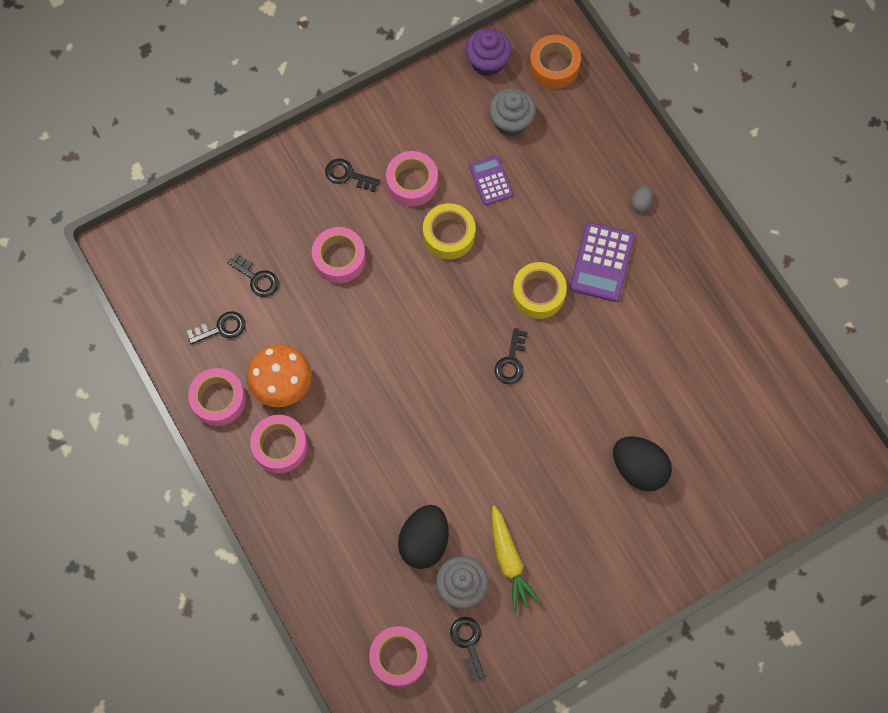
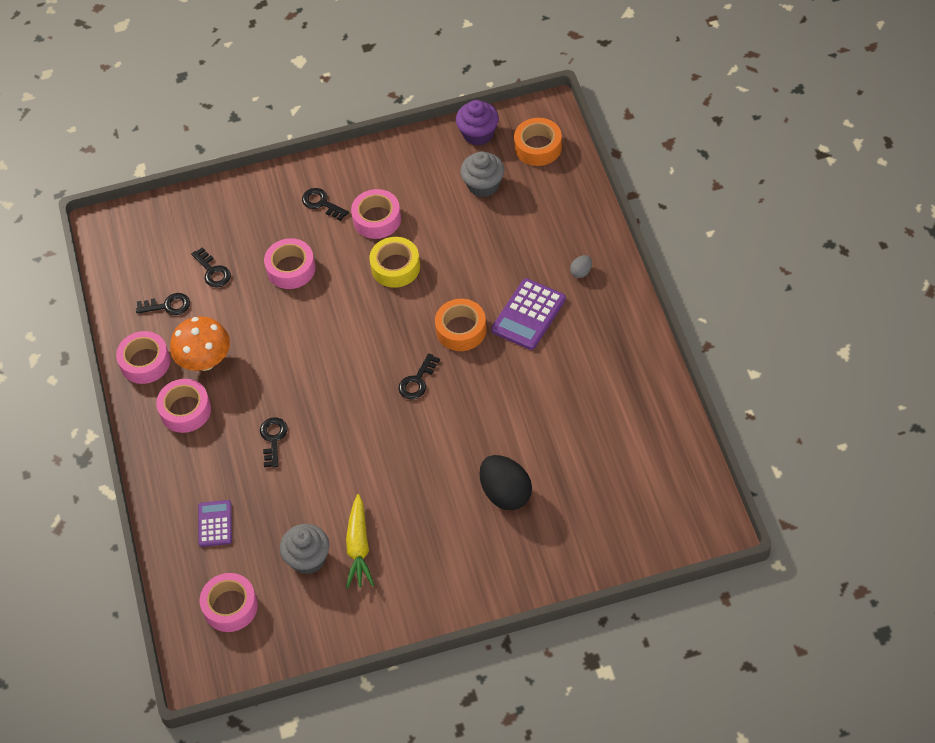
camera: 20 degrees right, 15 degrees down
(424, 541) = (287, 514): black egg -> none
(468, 643) = (297, 608): black key -> black key (273, 439)
(491, 180) = (449, 230): purple calculator -> purple calculator (215, 524)
(538, 294) = (461, 330): yellow tape -> orange tape

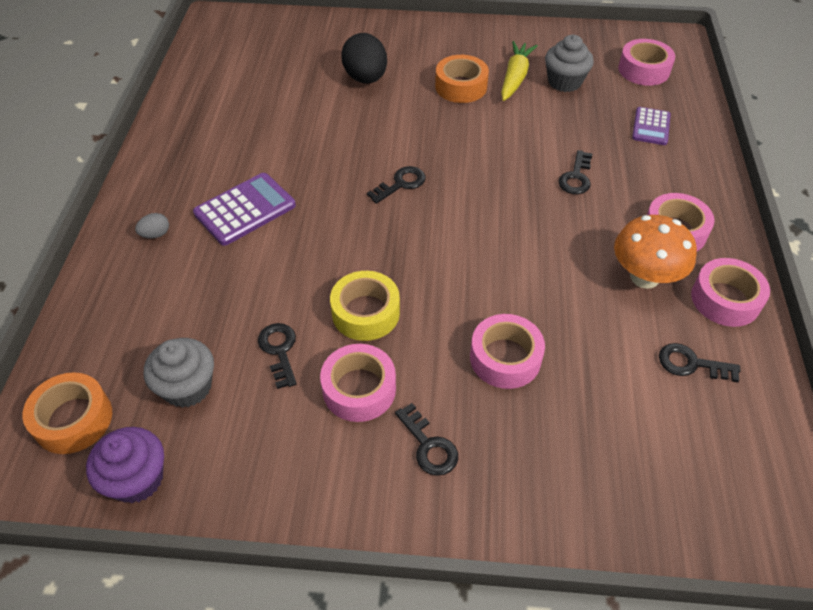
camera: 165 degrees left, 5 degrees down
(213, 271) = (619, 392): black key -> black key (279, 350)
(461, 330) = (327, 217): orange tape -> orange tape (461, 86)

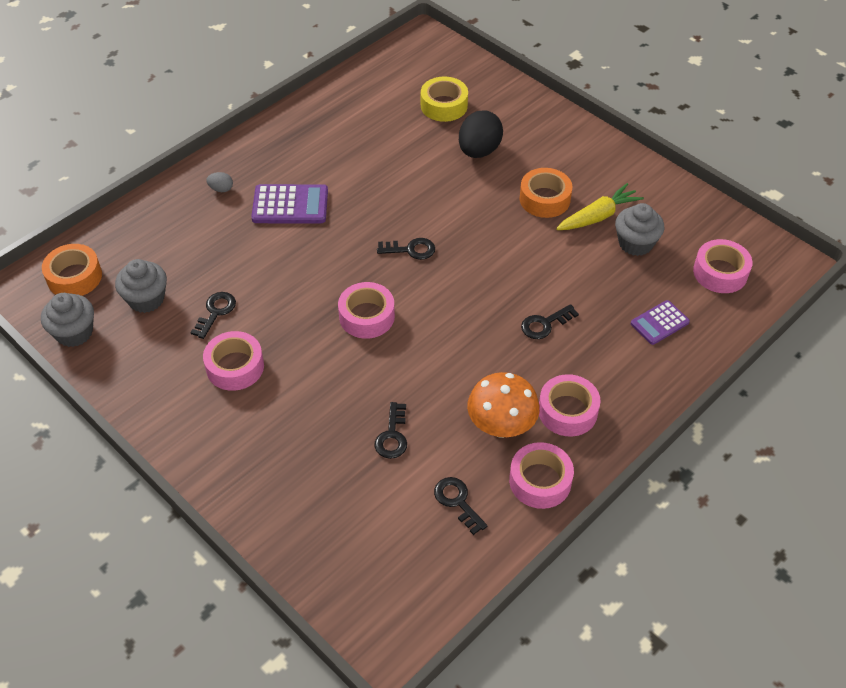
camera: 40 degrees right, 0 degrees up
(137, 479) = (74, 332): purple cupcake -> grey cupcake
(365, 313) = (289, 323): yellow tape -> yellow tape (444, 105)
(429, 446) = (237, 427): black key -> black key (392, 436)
(505, 358) = (341, 410): pink tape -> pink tape (367, 316)

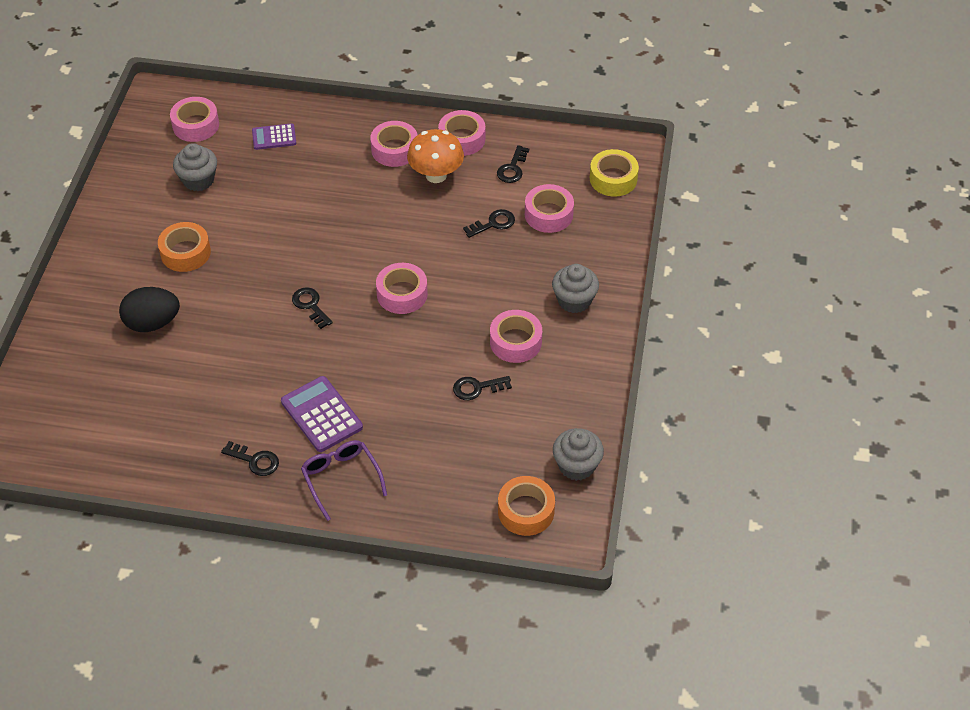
camera: 125 degrees left, 0 degrees up
(146, 299) = (504, 442): grey cupcake -> grey cupcake (574, 300)
(221, 189) = (341, 478): grey egg -> purple glasses
(363, 493) = (548, 214): none -> pink tape
(444, 105) = (103, 380): yellow tape -> yellow tape (613, 179)
(544, 324) = (325, 194): black key -> black key (255, 460)
(598, 216) = (183, 213): yellow carrot -> none
(659, 323) = (274, 137): purple calculator -> purple calculator turned 150 degrees clockwise

